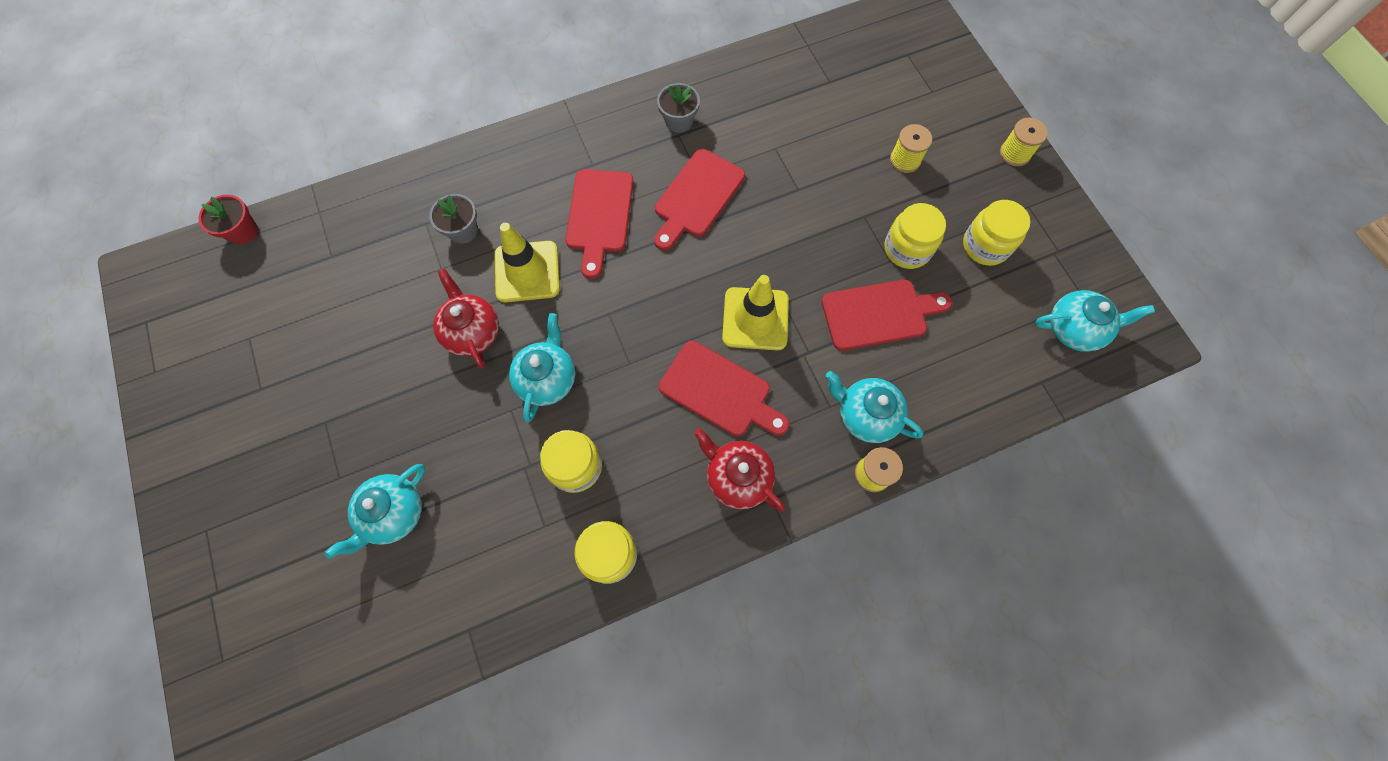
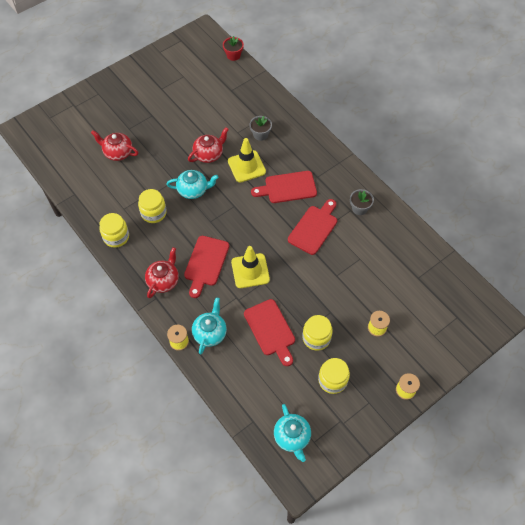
camera: 75 degrees right, 10 degrees down
(394, 514) = (118, 152): turquoise teapot -> red teapot
(697, 197) = (314, 228): red cutting board -> red cutting board turned 105 degrees clockwise

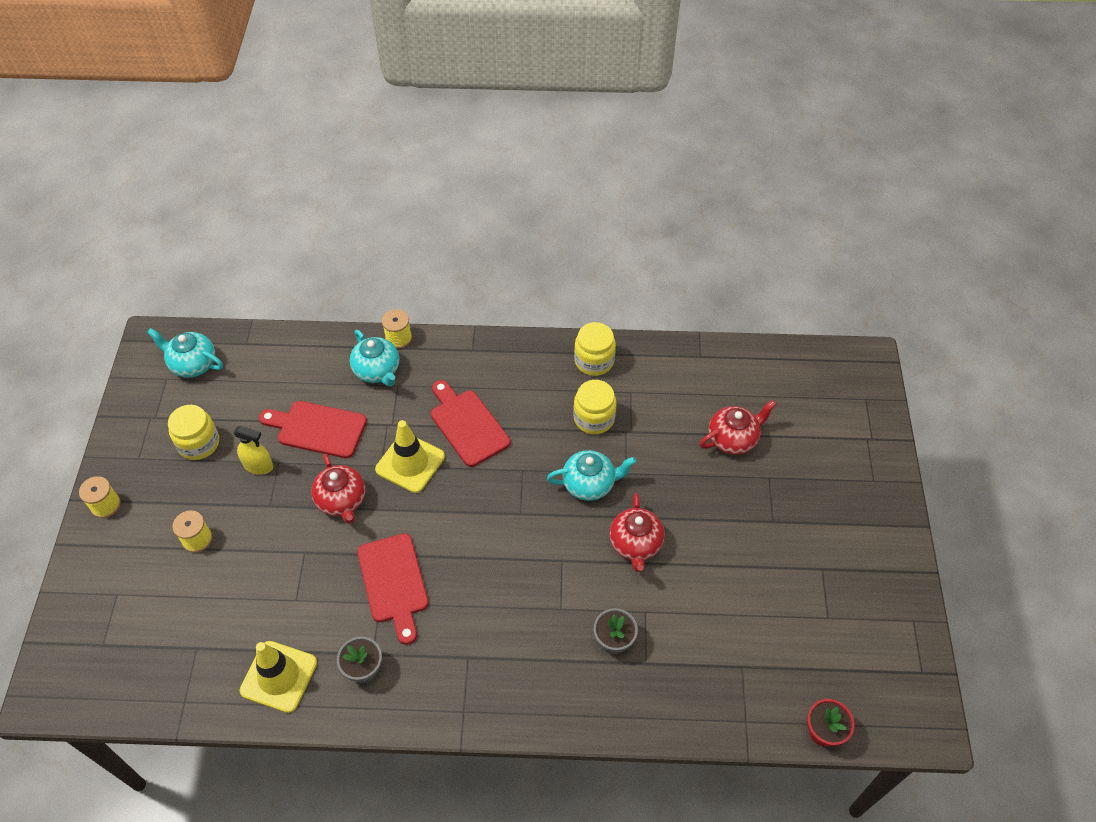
camera: 130 degrees right, 5 degrees down
(163, 281) = (487, 370): red teapot -> red teapot (342, 501)
(193, 190) = (589, 484): turquoise teapot -> turquoise teapot turned 135 degrees counterclockwise
(246, 166) = (571, 577): yellow traffic cone -> yellow traffic cone (279, 676)
(287, 187) = (487, 602): red cutting board -> none
(316, 338) = (258, 466): yellow jar -> yellow spray bottle

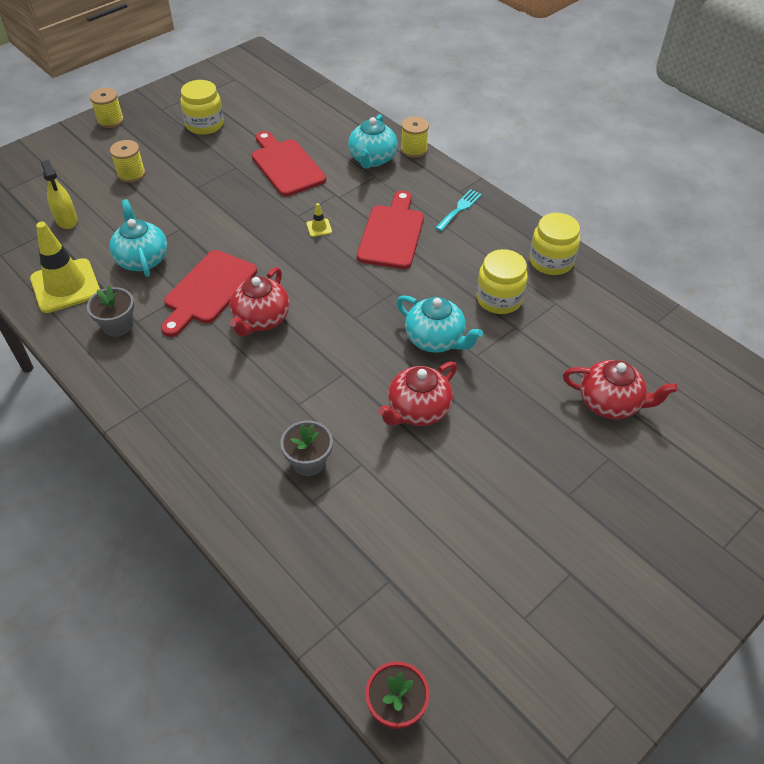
camera: 45 degrees right, 5 degrees down
(193, 364) = (260, 81): turquoise teapot -> turquoise teapot (142, 259)
(258, 466) = (221, 160): yellow spray bottle -> yellow spray bottle (66, 220)
(342, 501) = (243, 217): red teapot -> red teapot (261, 319)
(410, 463) = (319, 228): yellow traffic cone -> yellow traffic cone, size x0.41
(489, 365) = (459, 209): none -> turquoise fork

